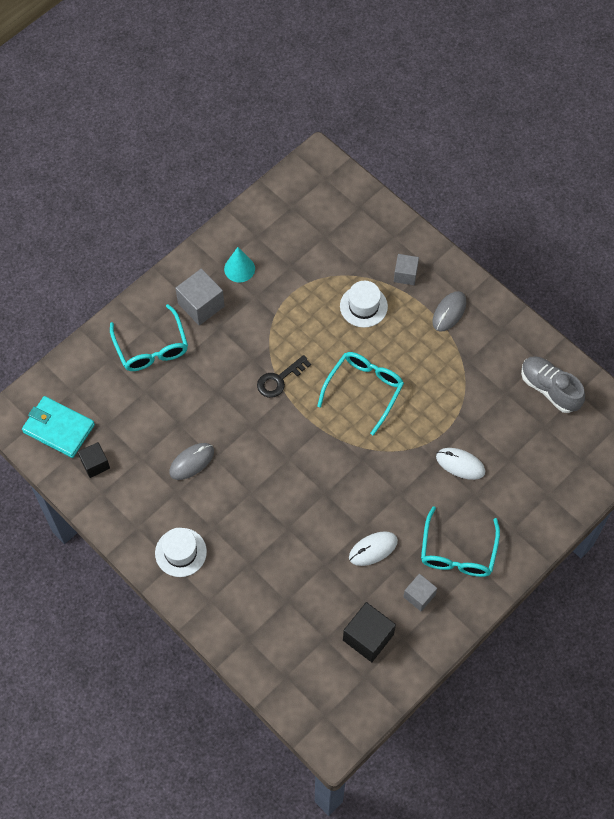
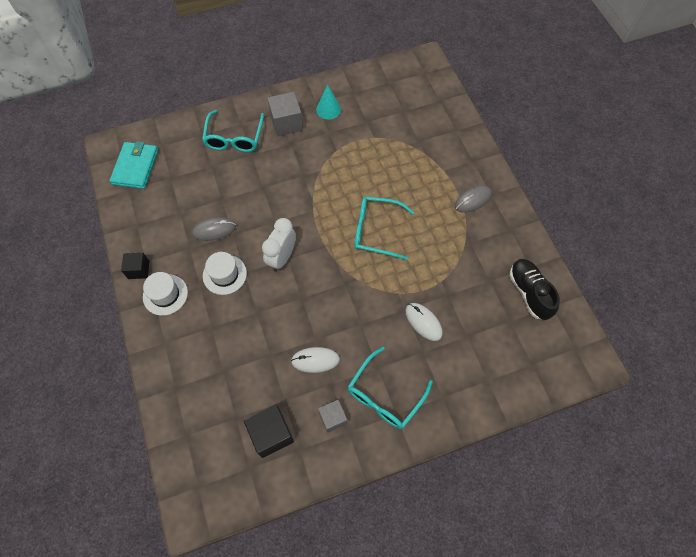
camera: 25 degrees right, 0 degrees up
(58, 428) = (135, 167): turquoise wallet -> turquoise wallet turned 45 degrees clockwise
(95, 464) = (145, 202): black cube -> black cube (138, 270)
(279, 379) = (314, 197): black key -> none
(281, 460) = (282, 257): none -> white clock
(363, 306) = (407, 170): white hat -> white hat (224, 274)
(364, 389) = (375, 231): turquoise glasses -> turquoise glasses turned 135 degrees counterclockwise
(405, 274) = (451, 160): grey cube -> none
(549, 389) = (529, 292): grey shoe -> black shoe

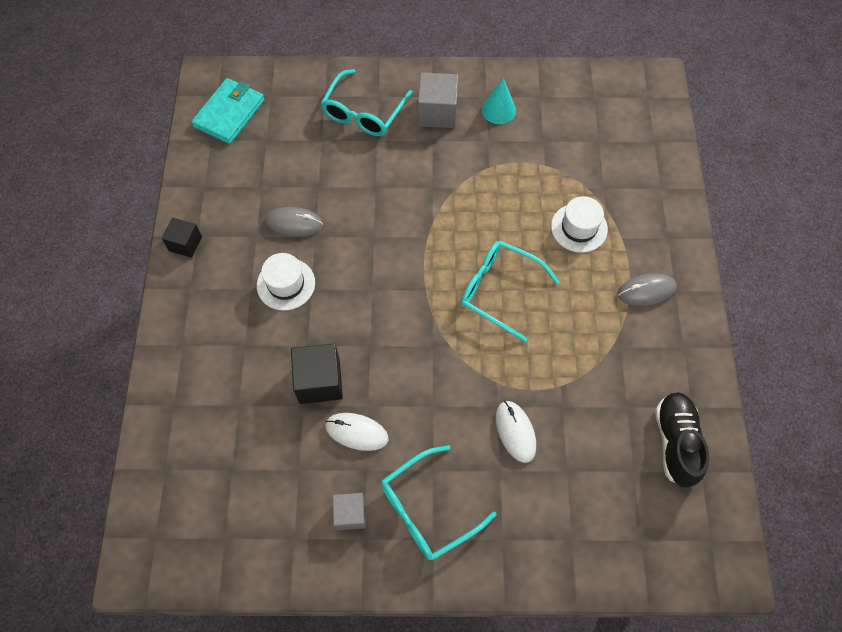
camera: 20 degrees right, 0 degrees up
(165, 294) = (205, 285): white hat -> white hat (579, 228)
(271, 434) = (267, 505): black cube -> black cube (319, 381)
(282, 257) = (365, 285): white clock -> none

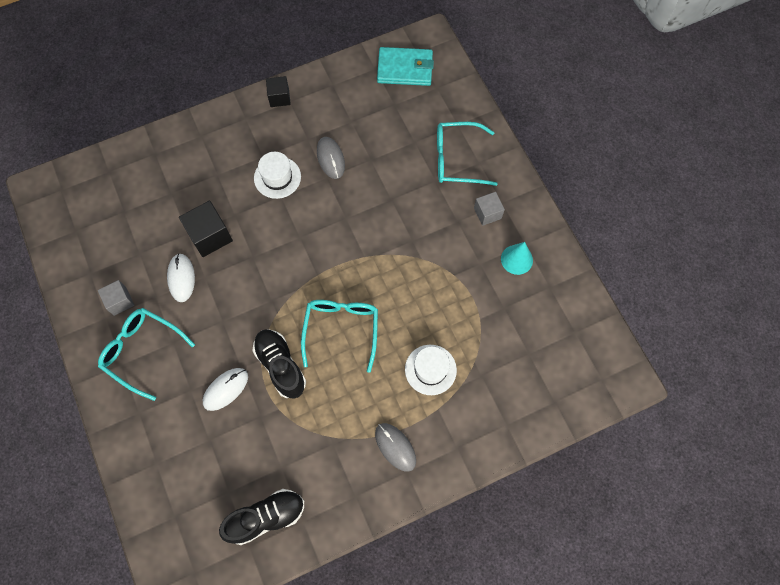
camera: 65 degrees right, 5 degrees up
(437, 112) = (487, 213): grey cube -> grey cube, size x0.64
(513, 365) = (280, 366): none -> black shoe

